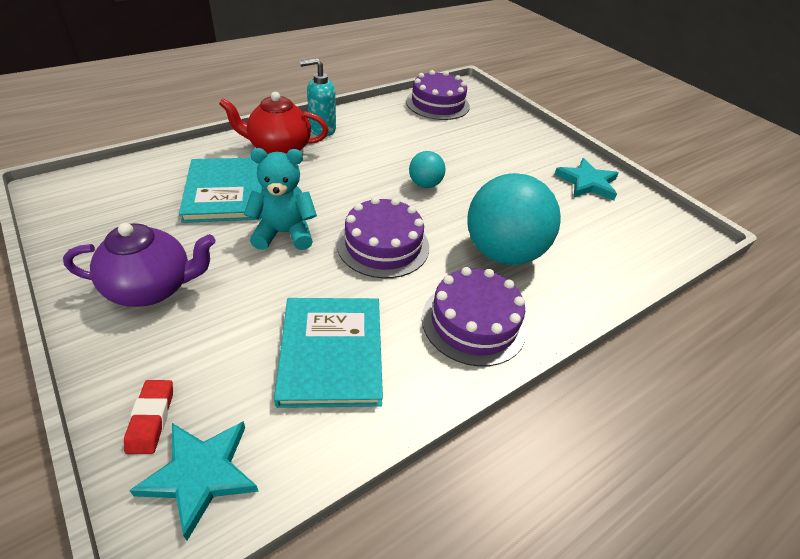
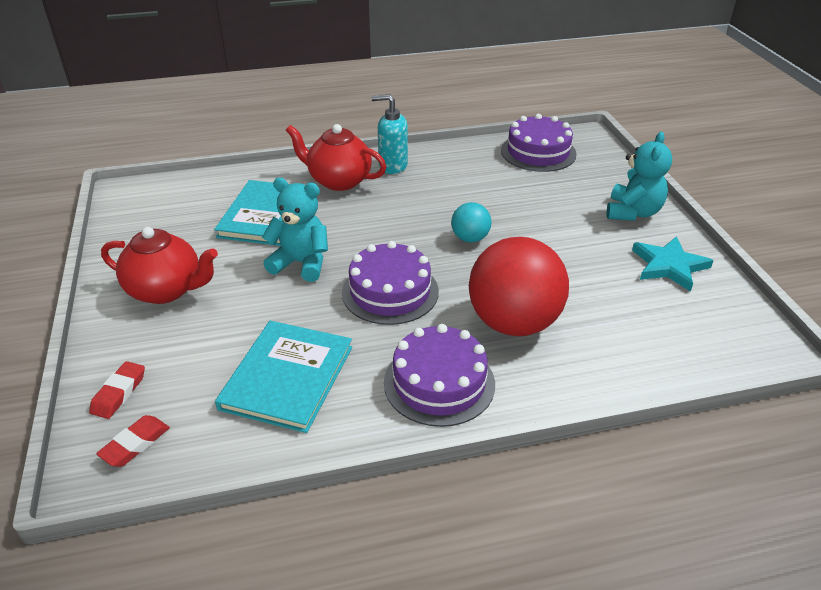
camera: 25 degrees right, 5 degrees down
(152, 288) = (166, 290): purple teapot -> red teapot
(200, 474) = (135, 444): turquoise star -> red eraser
(503, 253) = (513, 323): turquoise ball -> red ball
(536, 144) = (633, 212): none -> turquoise teddy bear

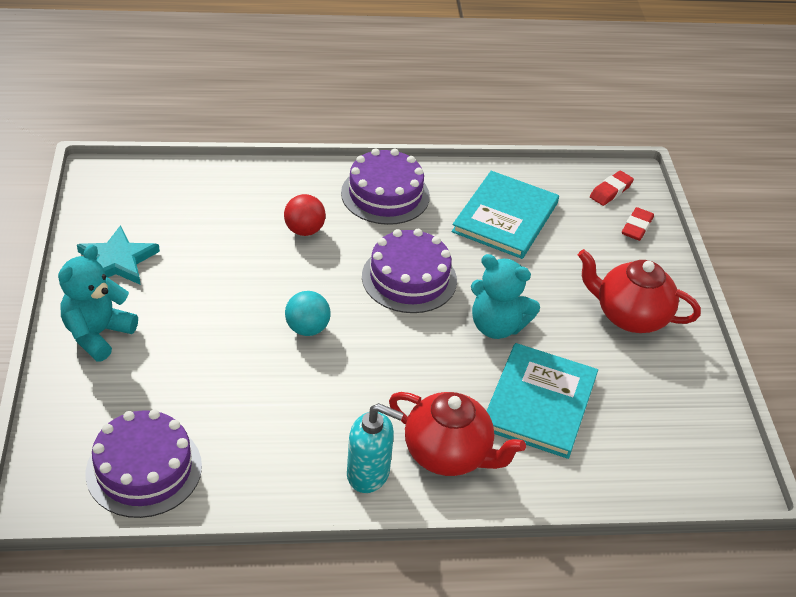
camera: 175 degrees left, 5 degrees up
(513, 323) = (304, 230): red ball -> red ball, size x0.48

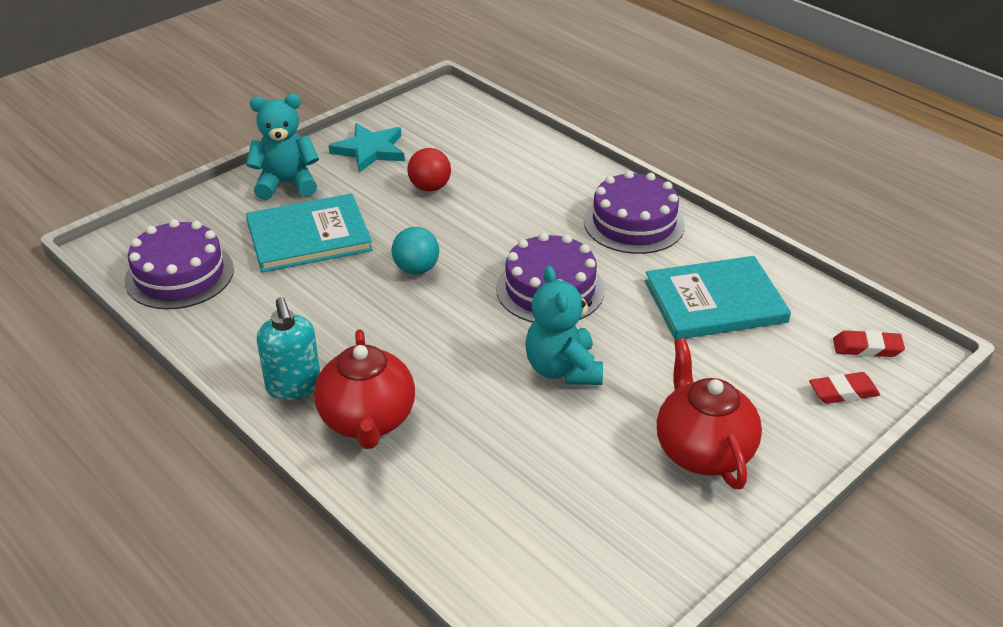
camera: 55 degrees right, 5 degrees down
(304, 230) = (526, 208): red ball -> red ball (430, 187)
(539, 402) = (499, 446): turquoise book -> turquoise book (309, 236)

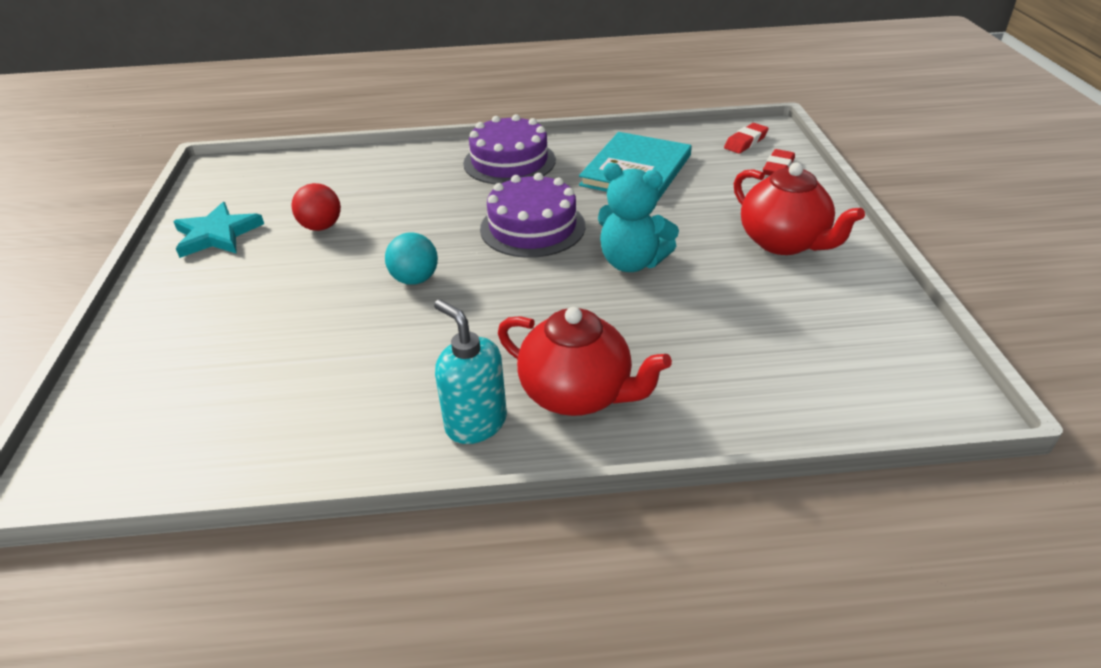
camera: 50 degrees left, 0 degrees up
(179, 275) = (192, 436): purple cake -> none
(286, 184) = (176, 301): turquoise teddy bear -> none
(294, 386) = (475, 423): turquoise soap dispenser -> turquoise soap dispenser turned 150 degrees counterclockwise
(309, 236) = (275, 320): turquoise book -> none
(703, 451) = (783, 242): red teapot -> red teapot turned 150 degrees counterclockwise

